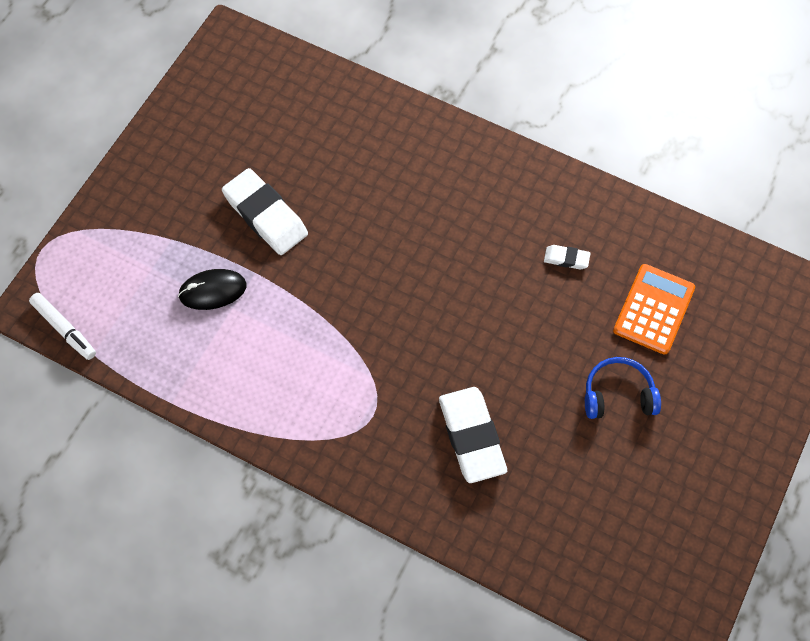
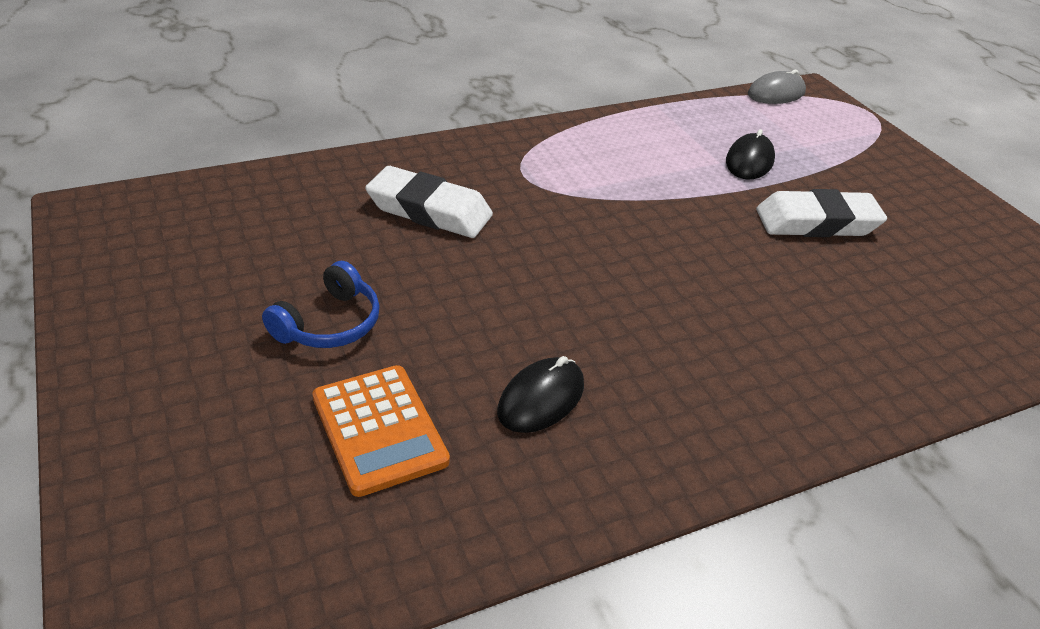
camera: 125 degrees right, 25 degrees down
(64, 329) = (776, 93): white marker -> grey mouse
(566, 259) = (541, 399): white eraser -> black mouse

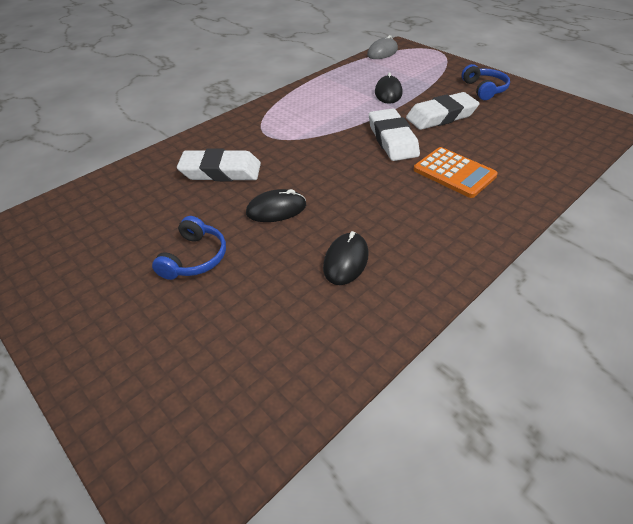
camera: 15 degrees left, 5 degrees up
(379, 429) = (260, 311): orange calculator -> orange calculator (454, 173)
(479, 290) = (276, 209): none -> black mouse
(714, 237) = (392, 139): none -> white eraser
(917, 198) = (484, 89): none -> blue headphones

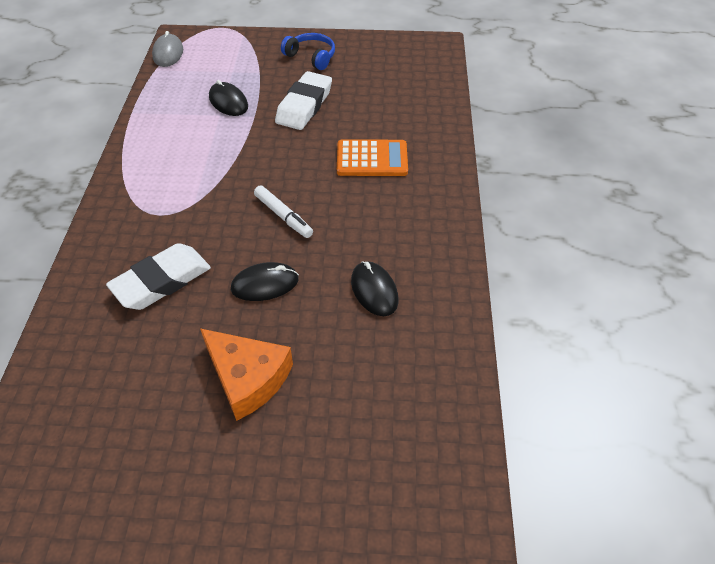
camera: 45 degrees left, 5 degrees up
(194, 258) = (247, 378): blue headphones -> orange cheese
(276, 209) = (265, 284): black mouse -> black mouse turned 45 degrees clockwise
(341, 175) = (283, 216): none -> white marker
(392, 139) = (288, 153): white eraser -> none

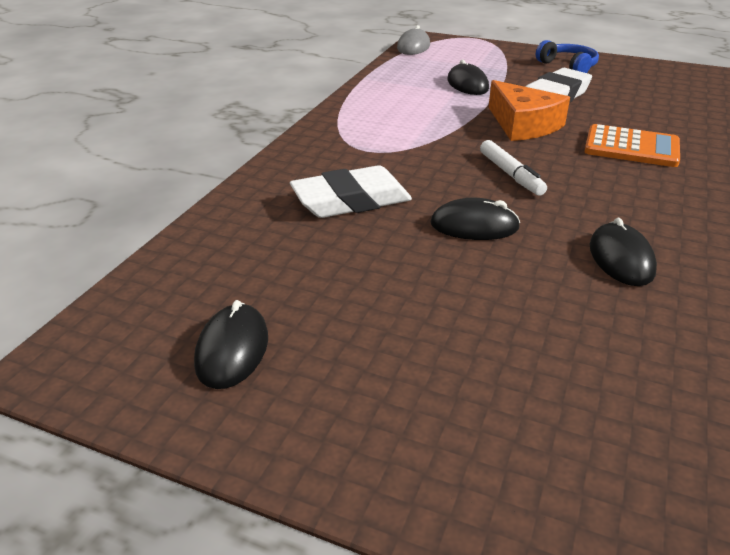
camera: 20 degrees right, 15 degrees down
(113, 465) = (232, 350): none -> black mouse
(247, 378) = (430, 305): orange cheese -> orange cheese (523, 125)

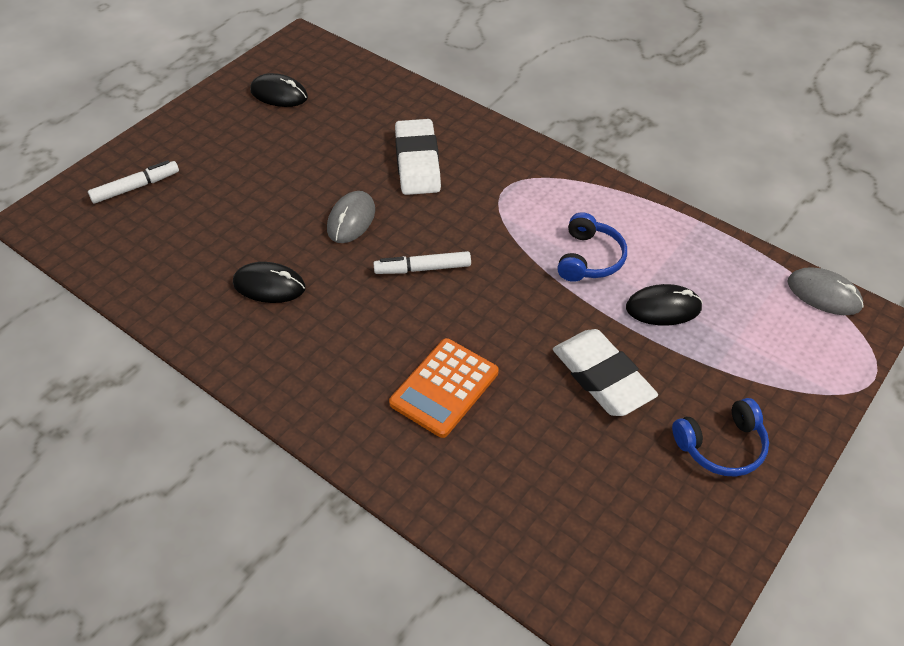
camera: 105 degrees right, 15 degrees up
(436, 109) = (589, 258): none -> blue headphones
(474, 226) = (351, 220): black mouse -> grey mouse
(523, 125) = (529, 317): orange cheese -> none
(558, 462) = (136, 187): none -> white marker

